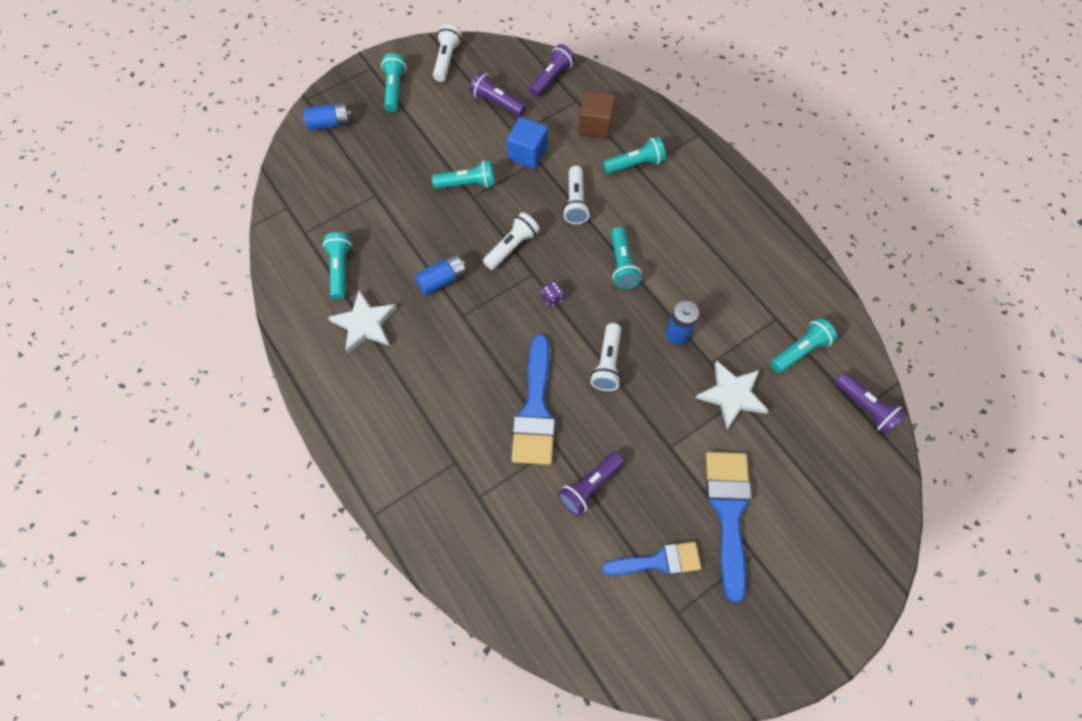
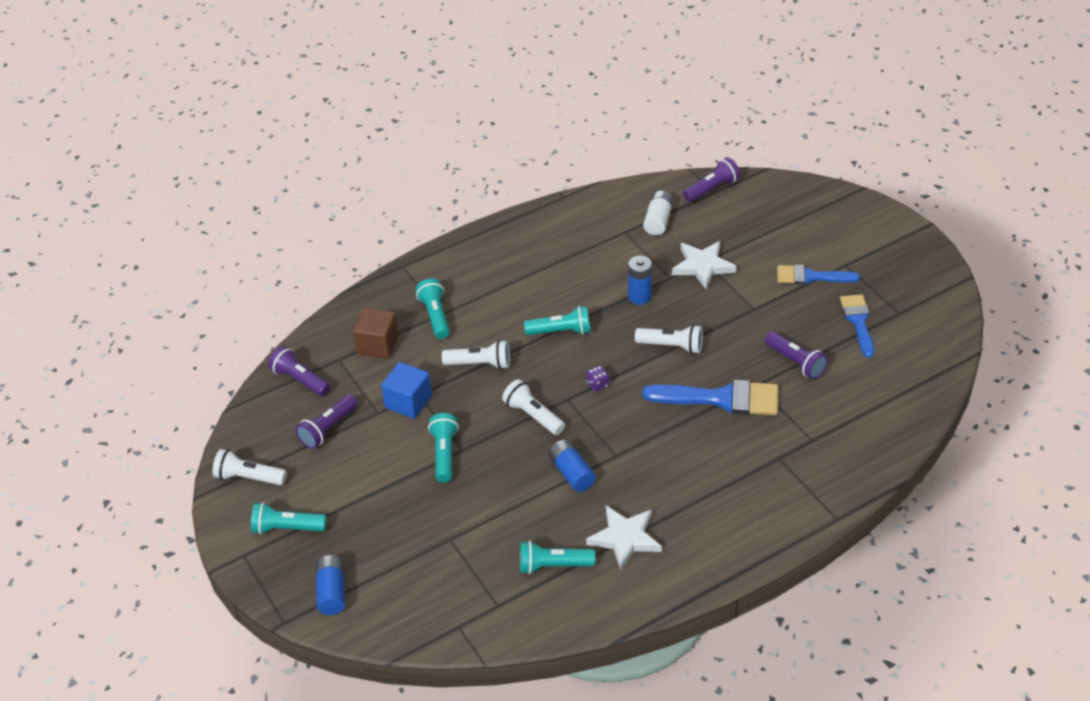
camera: 85 degrees left, 20 degrees down
(728, 511) = (810, 277): blue brush -> blue brush, size x0.65
(800, 351) = (658, 220): turquoise flashlight -> white battery

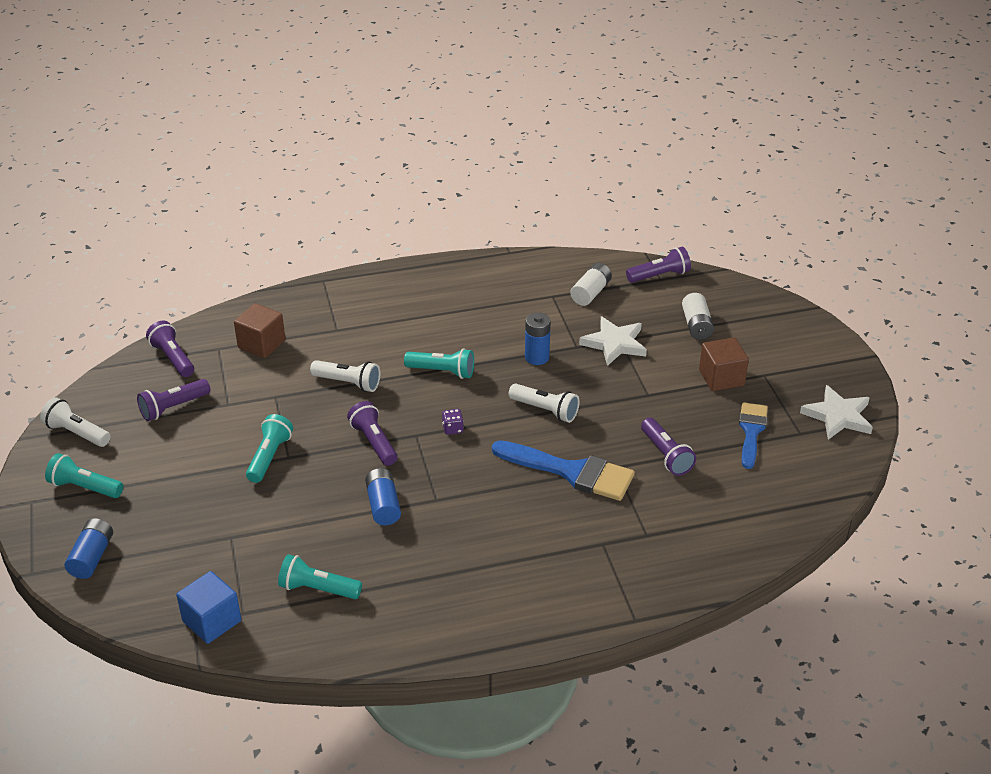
camera: 15 degrees right, 5 degrees down
(408, 402) = (261, 401): blue cube -> blue cube (212, 621)
(435, 316) = (329, 331): turquoise flashlight -> none
(533, 416) = (374, 442): white flashlight -> purple flashlight
(625, 538) = (403, 581): white star -> white star (838, 416)
(767, 231) = (696, 325): none -> white battery
(810, 277) = (721, 378): blue brush -> brown cube

